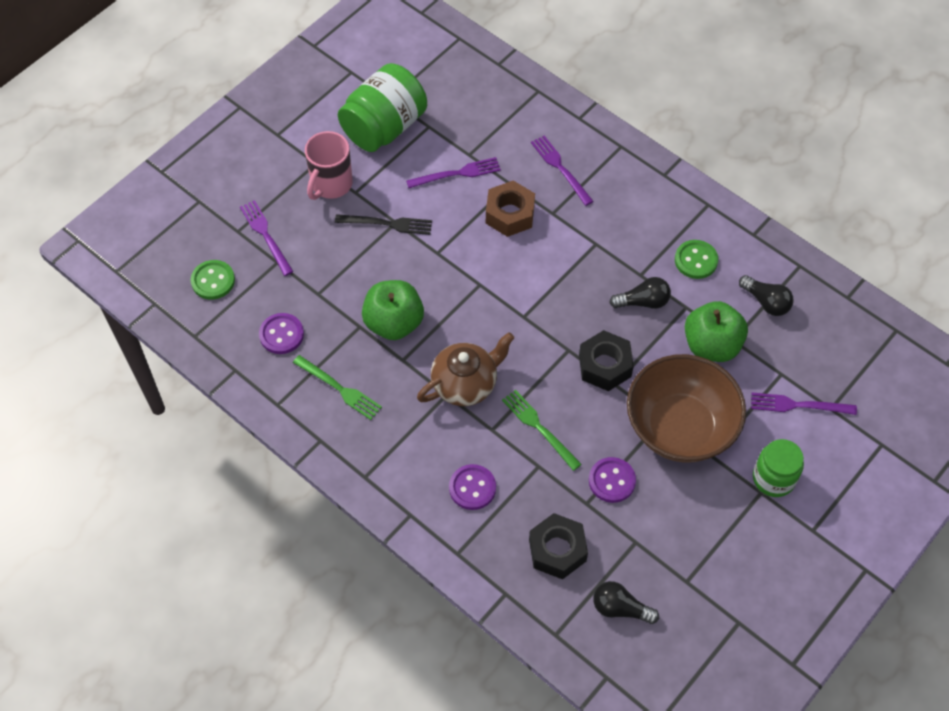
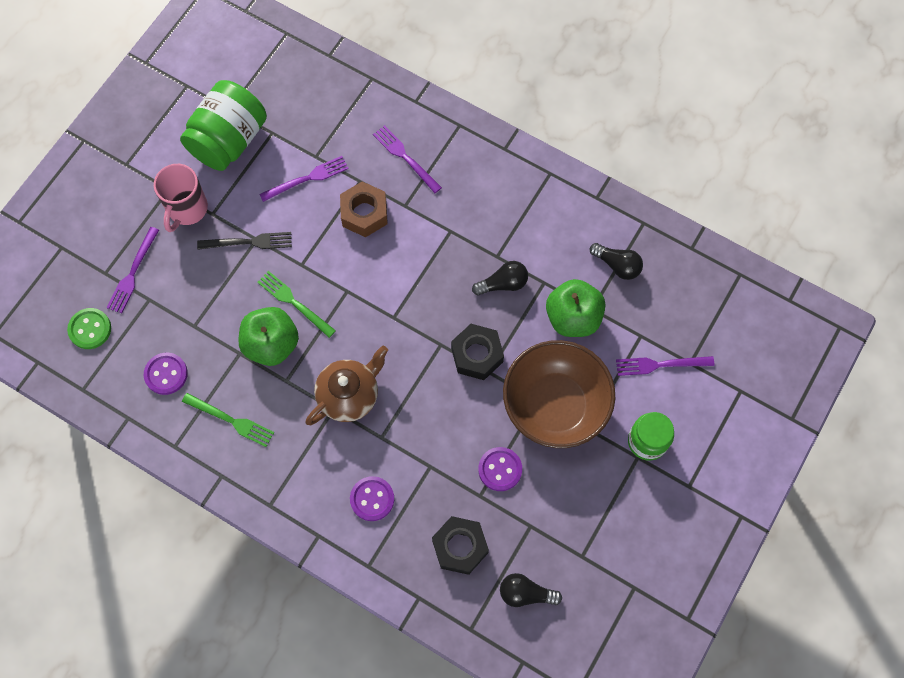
camera: 10 degrees left, 10 degrees up
(265, 235) = (133, 273): purple fork -> purple fork turned 120 degrees counterclockwise
(539, 427) = (425, 428): green fork -> green fork (294, 302)
(696, 260) = (546, 233): green button -> none

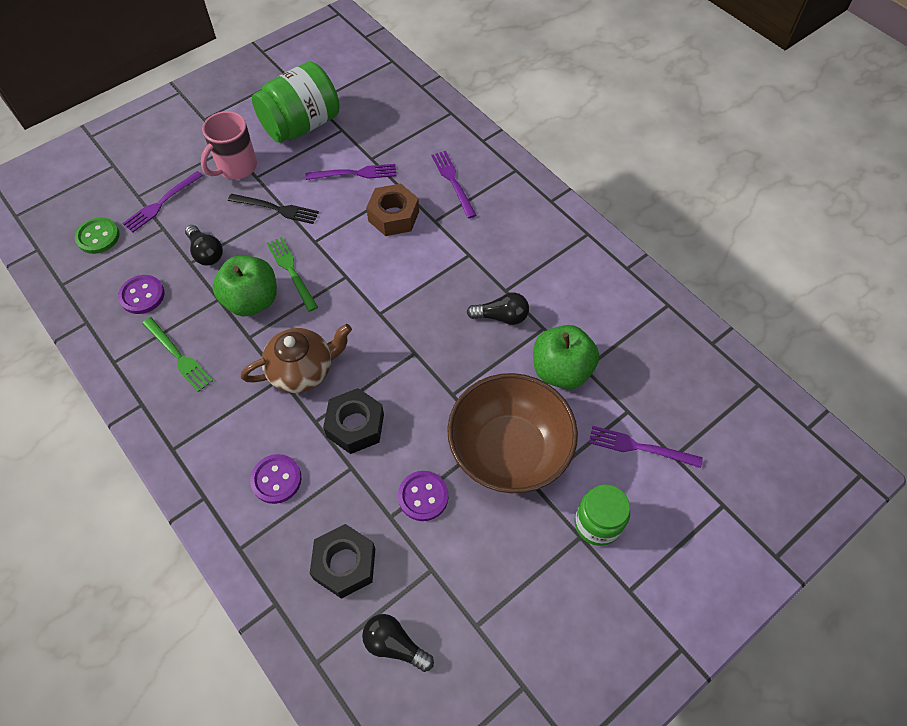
camera: 20 degrees right, 10 degrees down
(477, 355) = (447, 374): black nut -> black nut (355, 426)
(617, 265) = (626, 335): black light bulb -> black light bulb (206, 253)

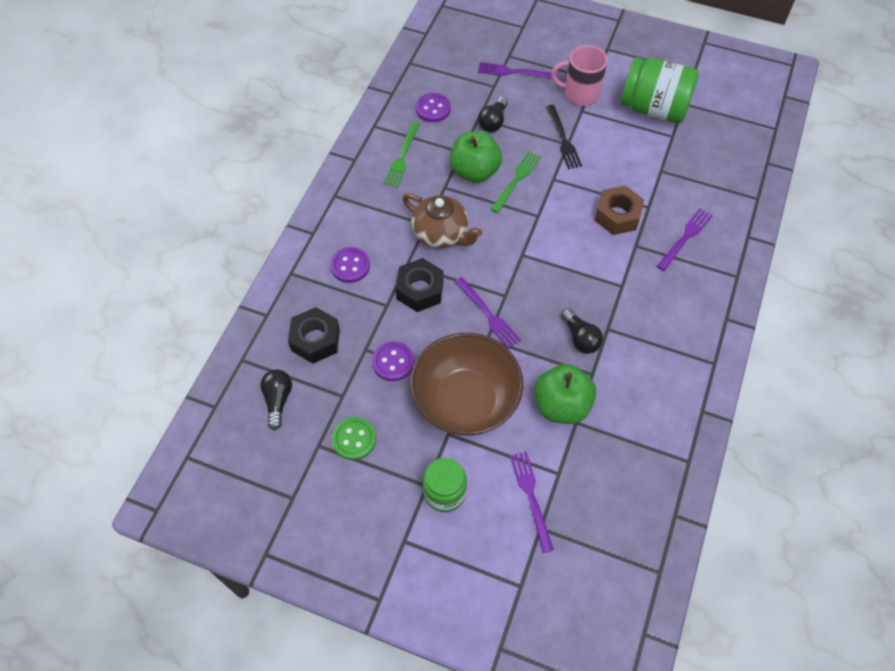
camera: 60 degrees right, 0 degrees up
(98, 237) = (459, 56): green button -> green button (354, 439)
(355, 173) = (637, 168): purple fork -> purple fork (488, 315)

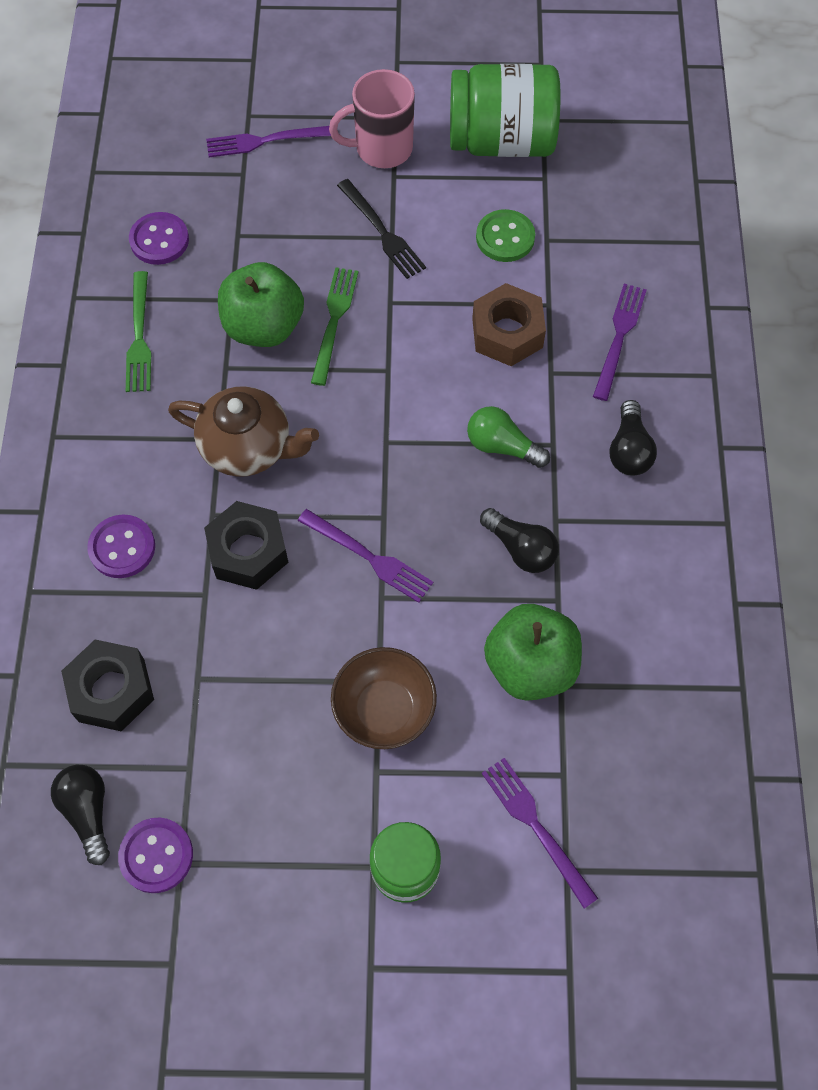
camera: 20 degrees left, 5 degrees up
(354, 439) = (233, 832): green button -> green button (505, 237)
(393, 362) = (249, 685): purple button -> purple button (156, 855)
(465, 401) = (384, 709): brown bowl -> brown bowl, size x0.59
(493, 122) = (263, 235): black light bulb -> black light bulb (629, 450)
(590, 277) = (502, 446): none -> green light bulb

